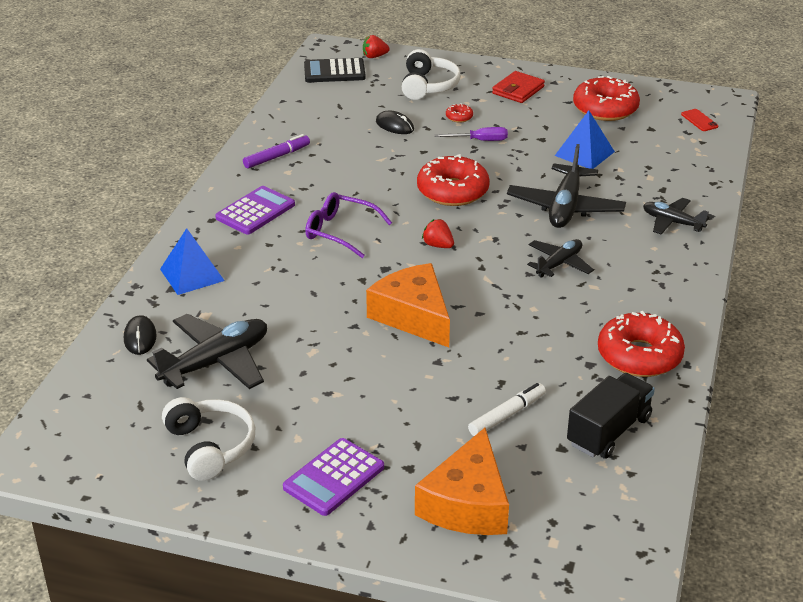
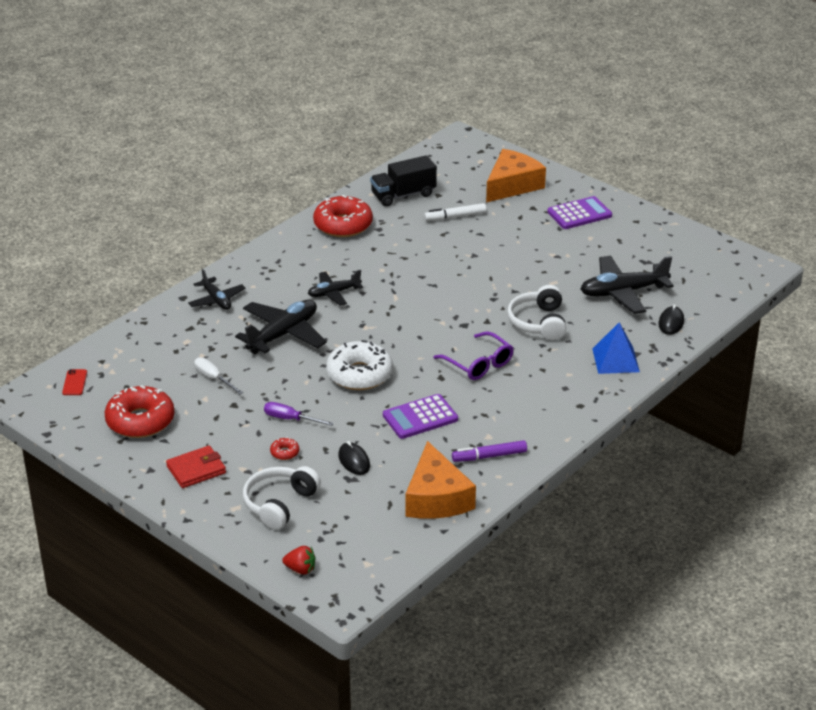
camera: 155 degrees left, 0 degrees up
(210, 447) = (646, 246): white headphones -> white headphones (538, 322)
(255, 211) = (538, 402): purple calculator -> purple calculator (420, 417)
(334, 72) = (361, 558): black calculator -> none
(413, 316) = (468, 286): orange cheese -> orange cheese (436, 498)
(438, 245) = (410, 331): red strawberry -> none
(452, 191) = (359, 374): red donut -> white donut
(584, 153) = (213, 378): blue pyramid -> white screwdriver

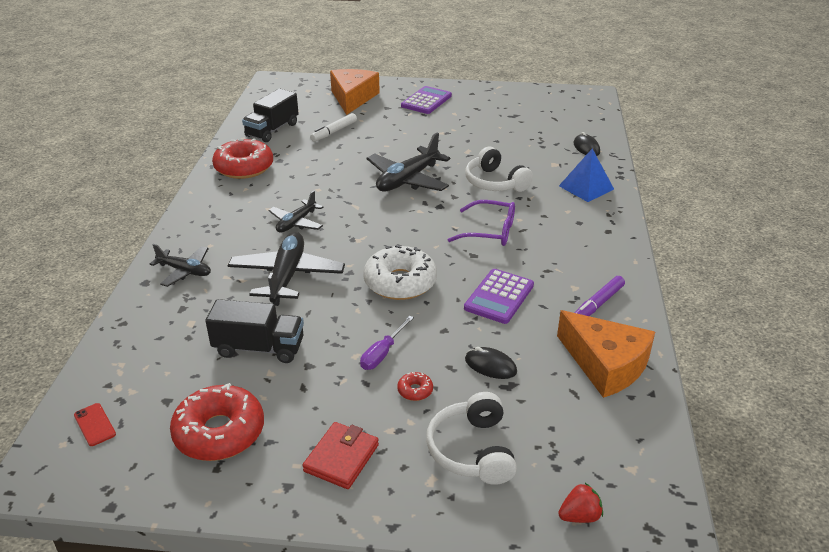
camera: 35 degrees left, 0 degrees up
(213, 378) = (259, 348): white screwdriver -> black truck
(290, 419) = (382, 353): purple screwdriver -> purple screwdriver turned 45 degrees counterclockwise
(623, 292) = (526, 140): black plane -> black plane (407, 180)

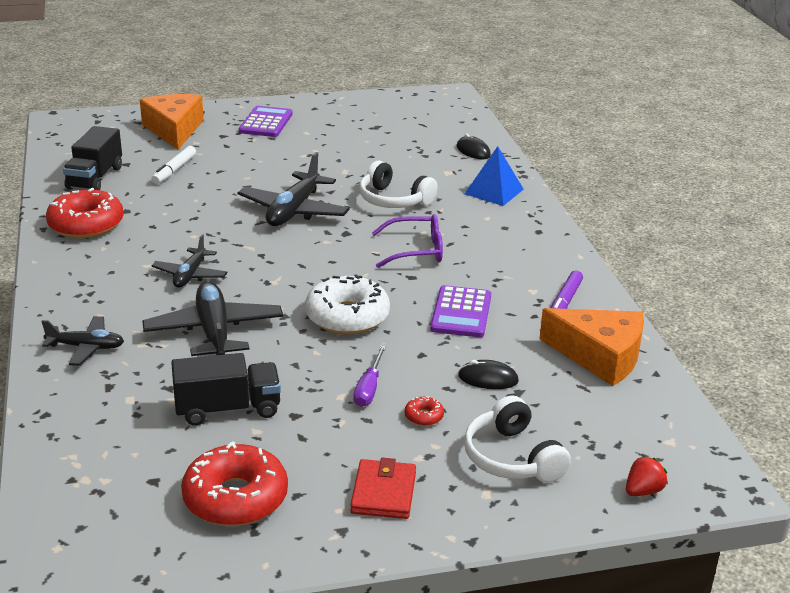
camera: 20 degrees left, 5 degrees down
(95, 424) = (83, 521): red phone -> none

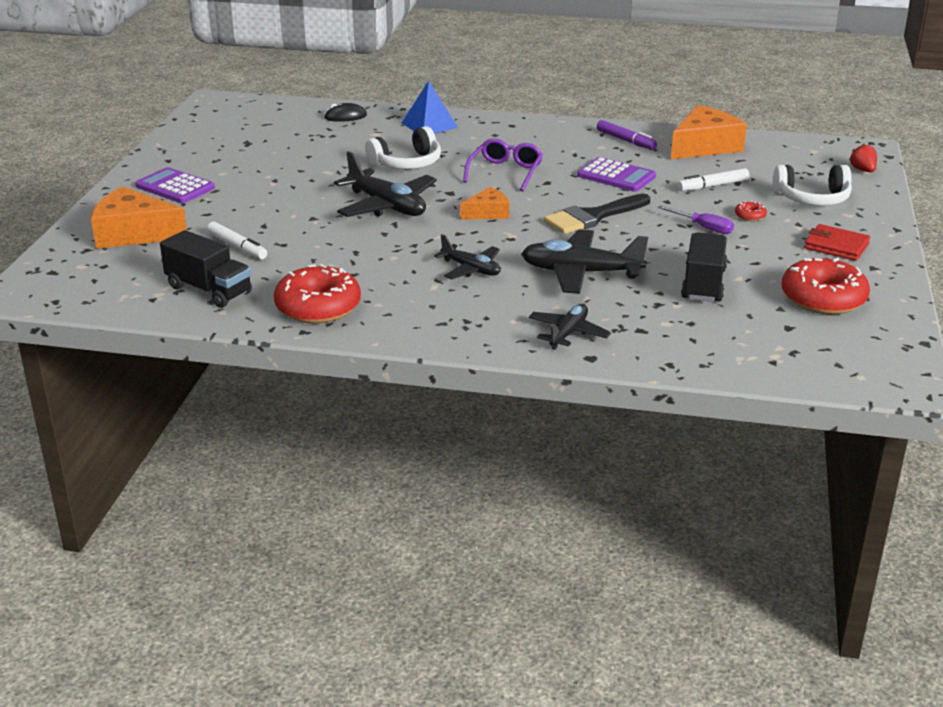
camera: 65 degrees left, 0 degrees up
(314, 260) = (488, 213): none -> orange cheese
(347, 317) = (593, 217): white donut -> black brush
(488, 379) = (713, 186): black mouse -> white marker

